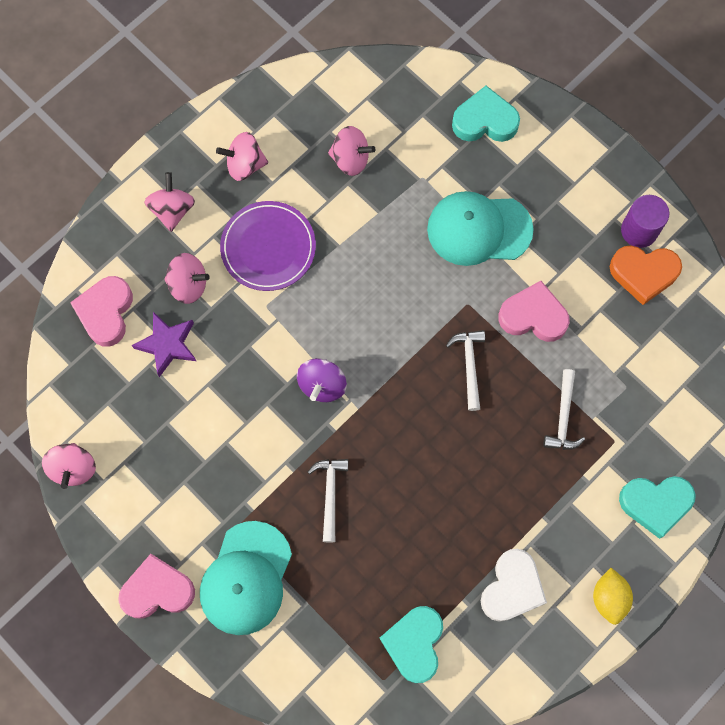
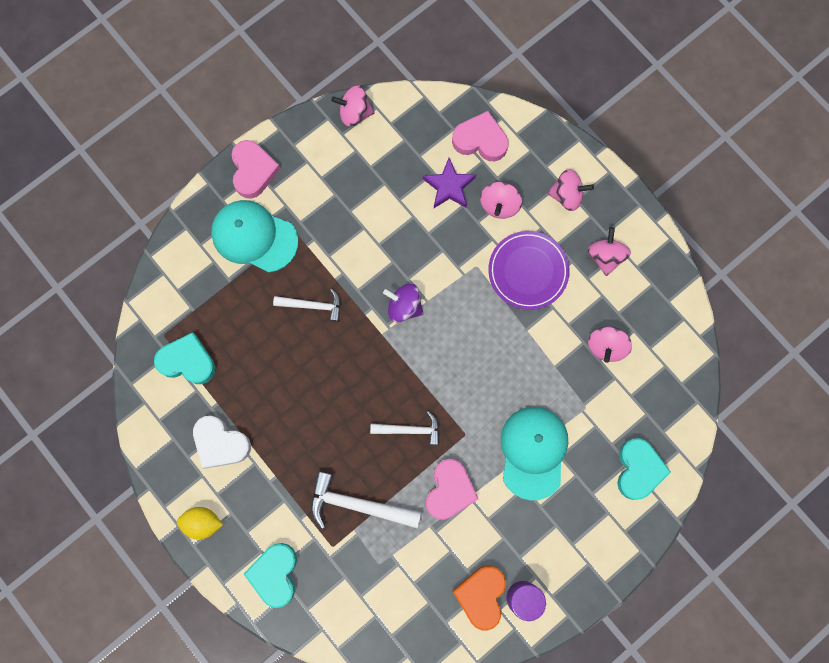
camera: 95 degrees right, 5 degrees up
(563, 417) = (358, 505): white hammer -> white hammer, size x1.58

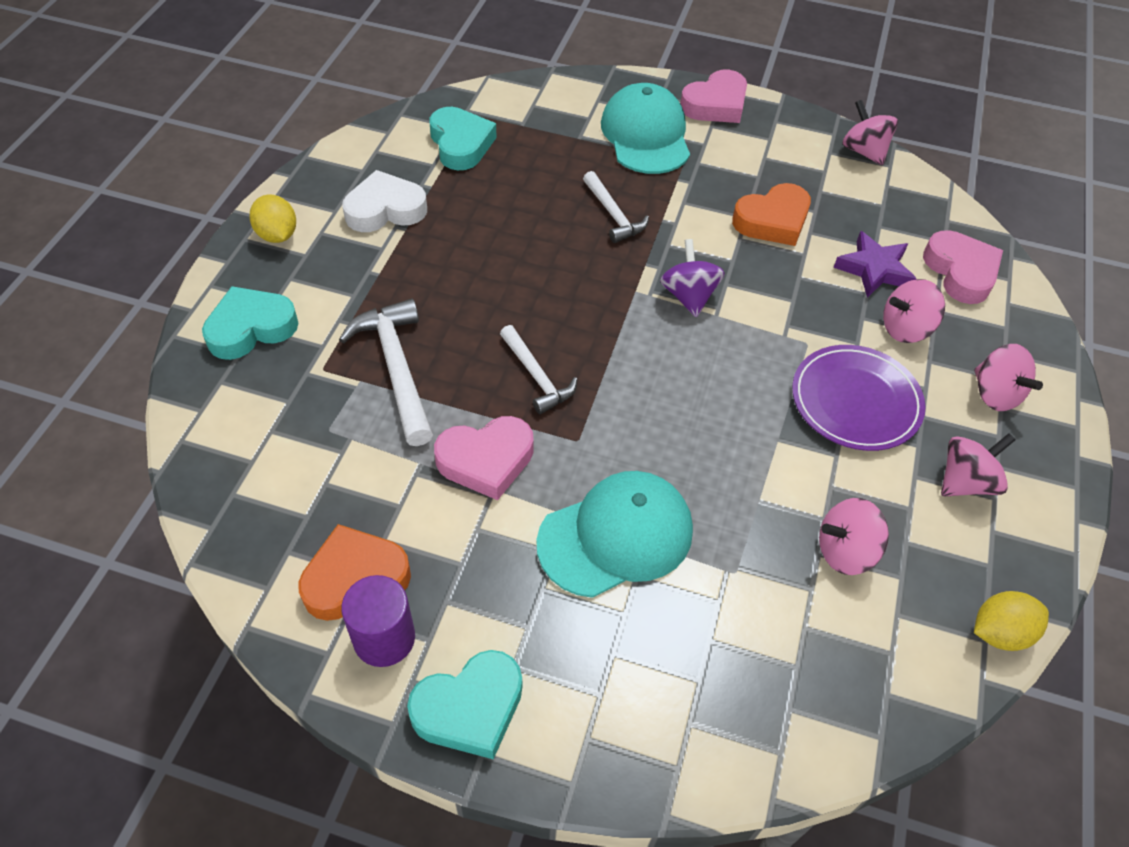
camera: 55 degrees right, 25 degrees down
(221, 443) = (385, 209): white heart -> white heart turned 75 degrees clockwise
(377, 214) = (772, 221): none -> orange heart
(638, 469) = (701, 702): turquoise heart -> turquoise heart (470, 708)
(684, 309) = (999, 632): none -> yellow lemon

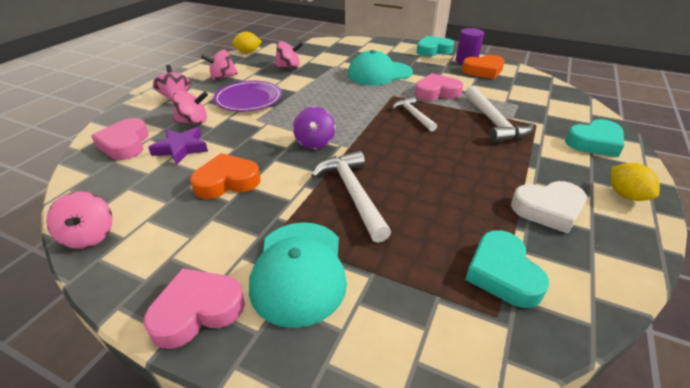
camera: 170 degrees left, 15 degrees down
(613, 214) = (353, 194): white hammer -> white hammer, size x1.58

